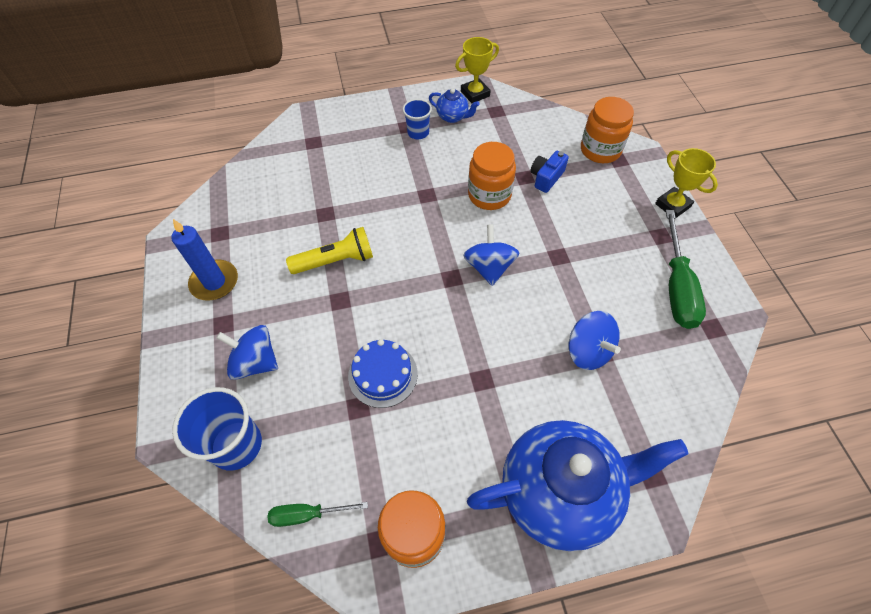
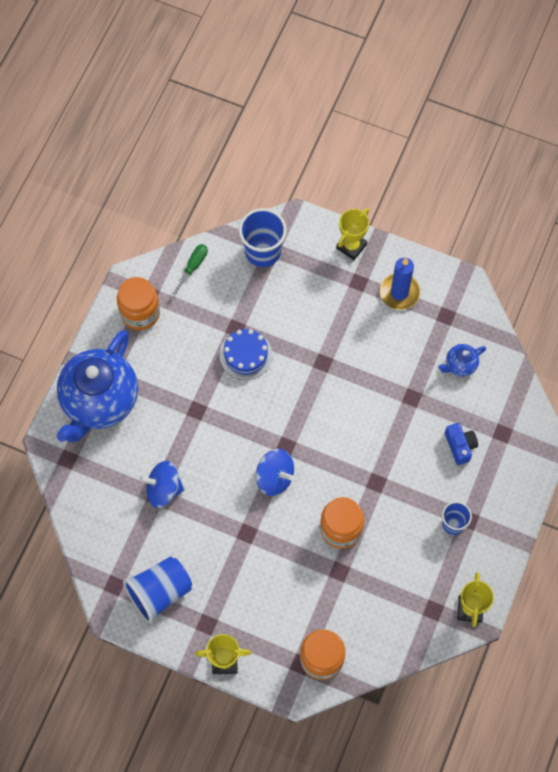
camera: 125 degrees right, 10 degrees up
(178, 356) = (351, 246): none -> yellow trophy
(255, 362) = (312, 287): blue spinning top -> none
(335, 261) = (359, 379): yellow flashlight -> none
(453, 117) = (452, 567): blue teapot -> blue teapot (460, 365)
(546, 178) = (325, 587): blue camera -> blue camera (460, 446)
(677, 287) = (160, 592): green screwdriver -> blue cup

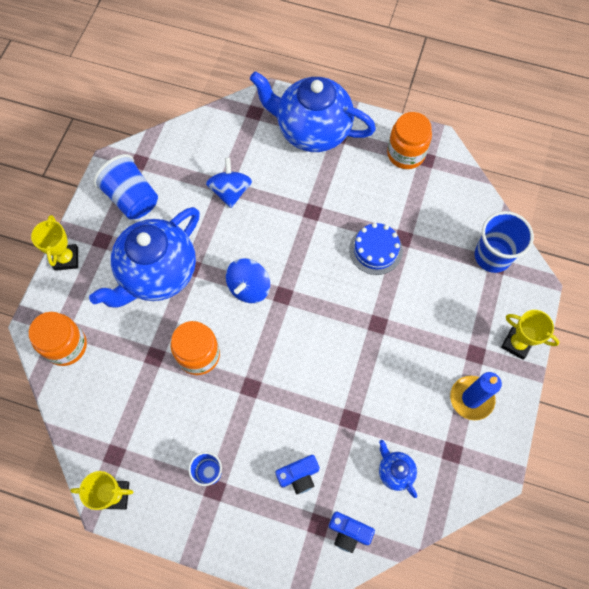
camera: 85 degrees right, 0 degrees up
(192, 267) = (462, 194): green screwdriver -> none
(251, 567) = (157, 274): none -> blue teapot
(509, 409) = (348, 532): none -> blue camera

